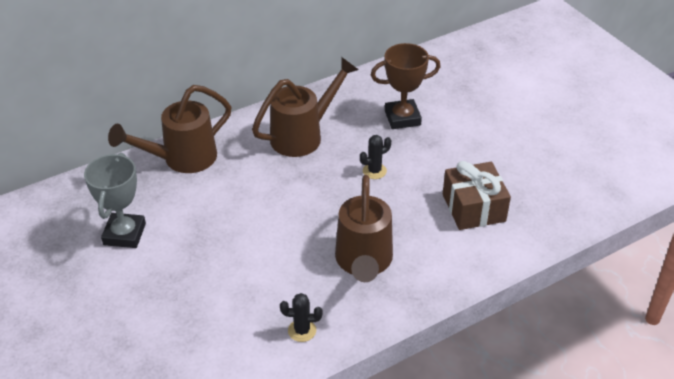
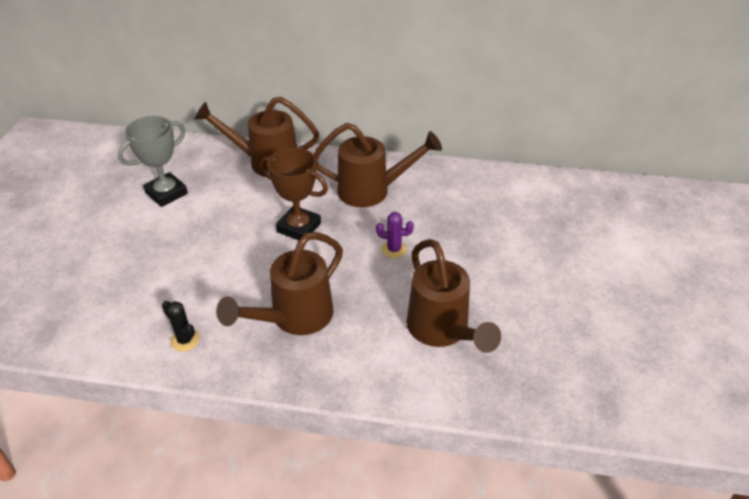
camera: 40 degrees right, 0 degrees up
(374, 171) = (394, 249): black cactus -> purple cactus
(402, 118) = (470, 219): brown trophy -> brown trophy (299, 227)
(473, 208) = (442, 331): brown gift -> brown watering can

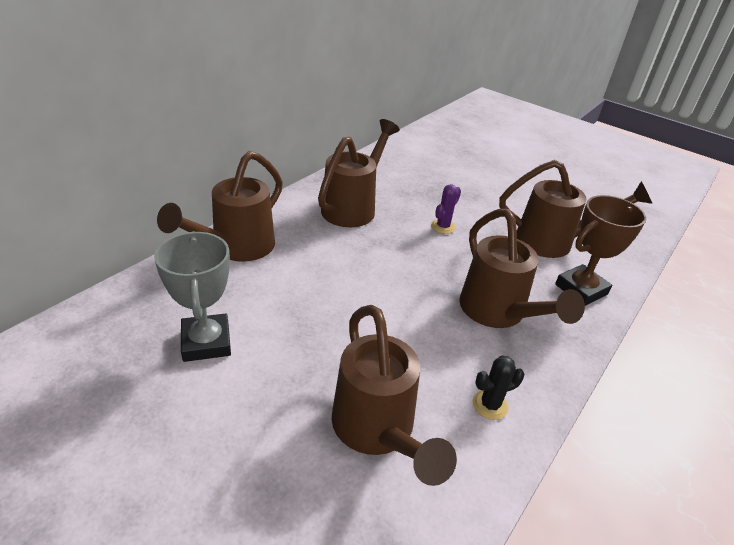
camera: 65 degrees left, 5 degrees down
(132, 292) = (378, 432): none -> brown watering can
(299, 227) = (368, 265): brown trophy -> brown trophy (581, 289)

